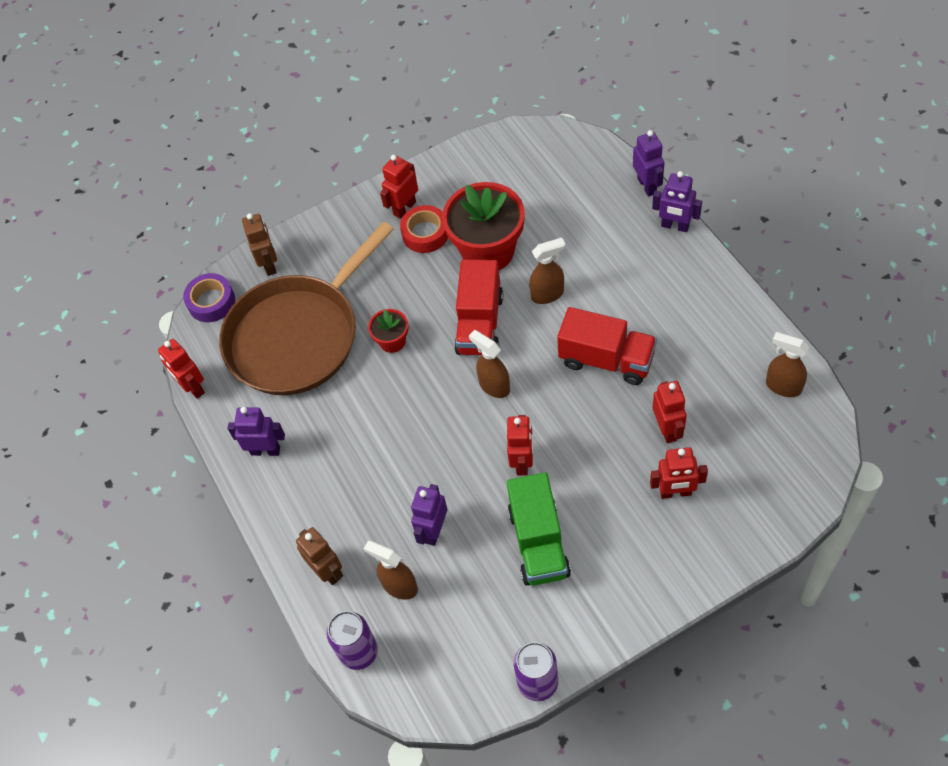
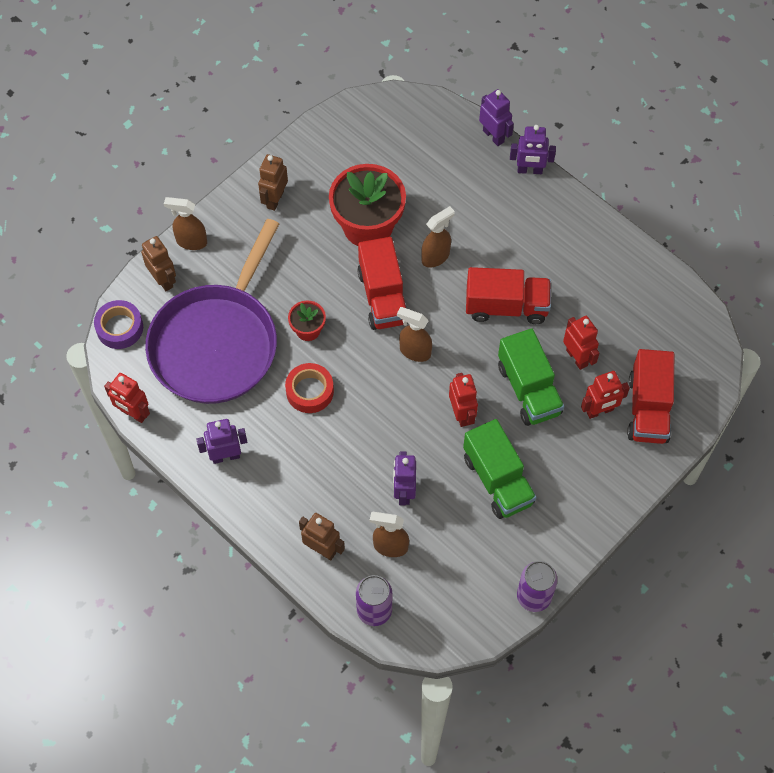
camera: 25 degrees left, 5 degrees up
(298, 336) = (217, 343): brown pan -> purple pan
(404, 208) = (275, 199): red robot -> brown robot
(425, 233) = (303, 220): red tape -> red tape (309, 391)
(603, 452) = (529, 389): none -> green truck
(731, 503) = (648, 409): none -> red truck
(783, 386) = (662, 298): brown spray bottle -> brown spray bottle (191, 242)

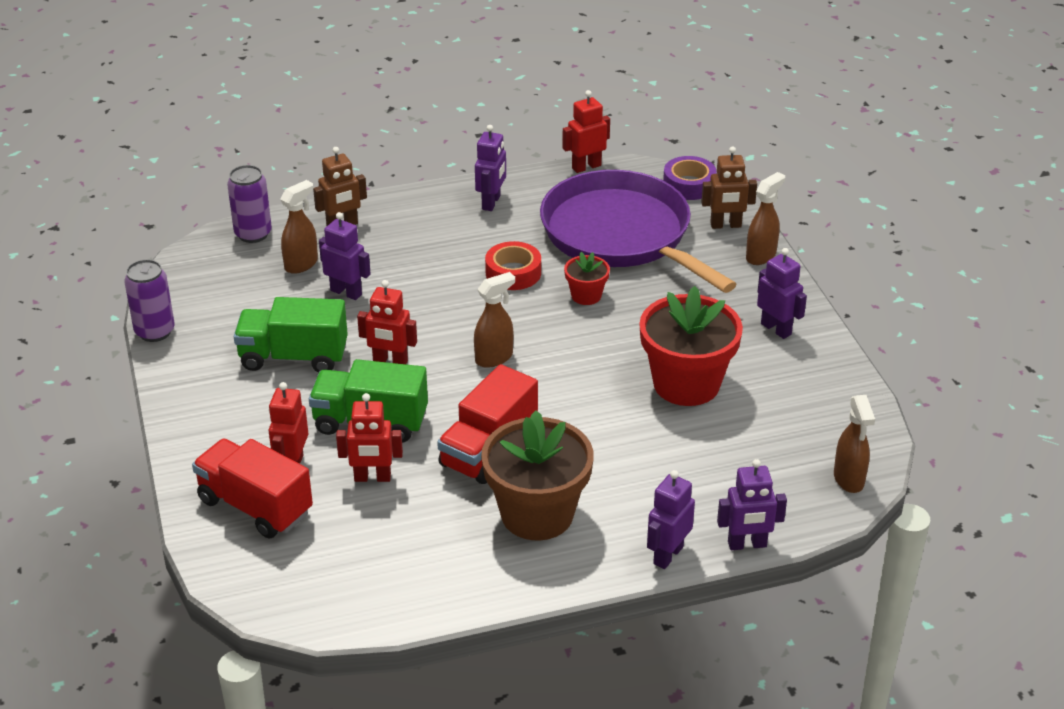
camera: 120 degrees right, 25 degrees down
(275, 199) = (776, 329): brown robot -> purple robot
(383, 297) = (582, 361): red truck -> none
(436, 257) = (602, 420): brown spray bottle -> brown spray bottle (849, 479)
(544, 251) = (537, 514): none -> brown flower pot

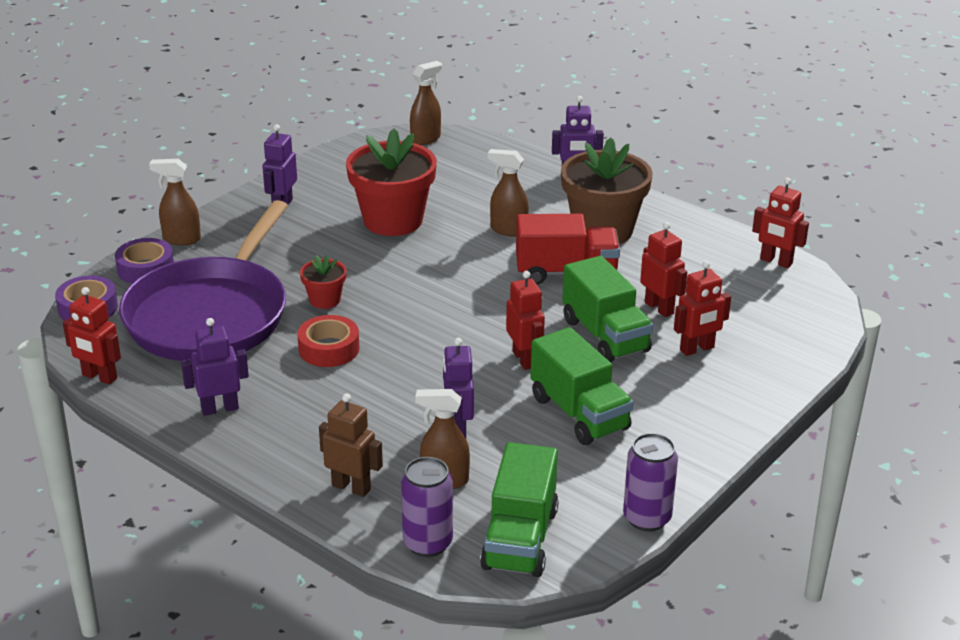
camera: 125 degrees left, 5 degrees down
(209, 270) = (520, 539): none -> green truck
(255, 506) = (757, 345): red truck -> none
(356, 609) = (776, 261): none -> red robot
(494, 358) = (458, 311): brown spray bottle -> brown spray bottle (508, 230)
(725, 225) = (145, 269): brown robot -> purple tape
(747, 544) = (530, 154): purple robot -> none

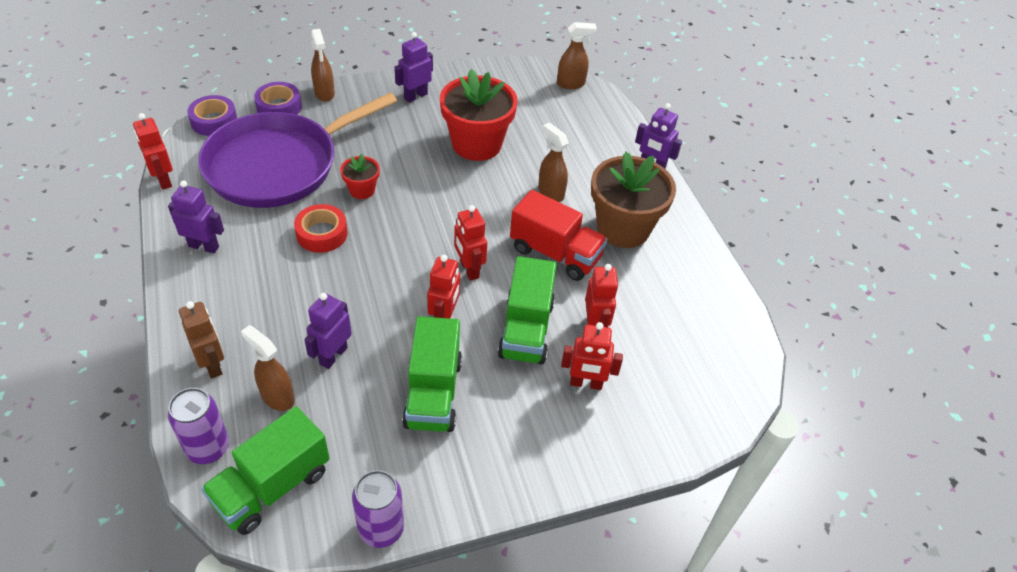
camera: 30 degrees right, 15 degrees up
(181, 239) = (324, 94): brown spray bottle -> brown spray bottle turned 150 degrees counterclockwise
(776, 261) = (738, 331): red robot -> red robot (469, 269)

